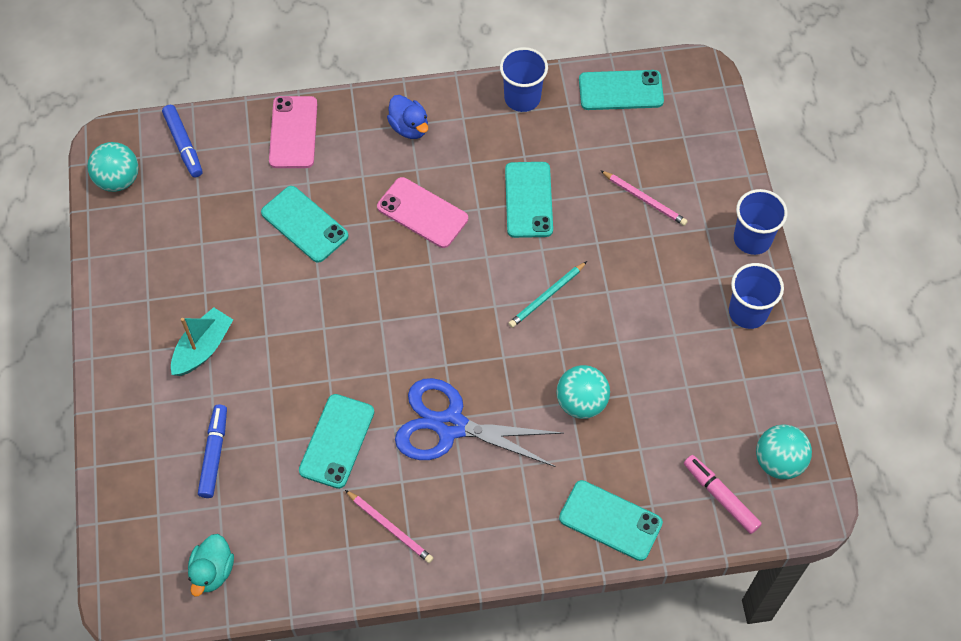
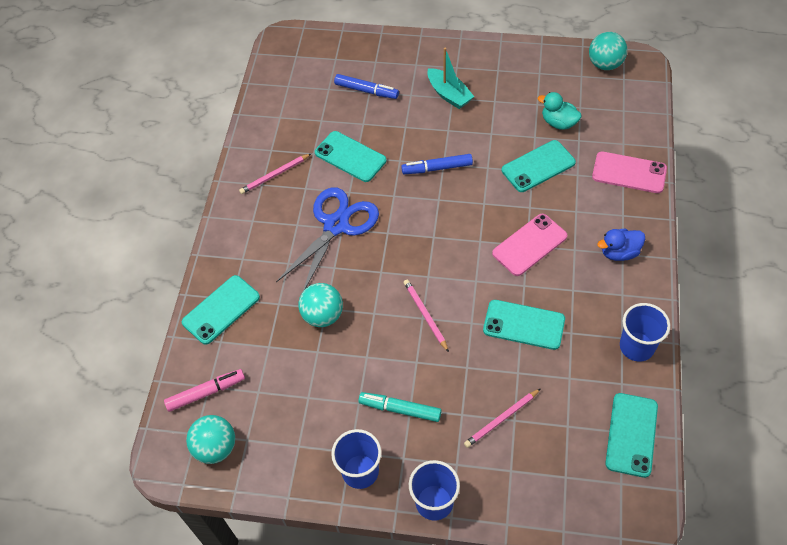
camera: 110 degrees right, 5 degrees down
(183, 144) = (630, 104): blue marker -> blue marker (437, 168)
(213, 571) = (286, 80): turquoise duck -> turquoise duck (558, 123)
(547, 296) = (425, 315): turquoise pencil -> pink pencil
(667, 292) = (400, 409): none -> turquoise marker

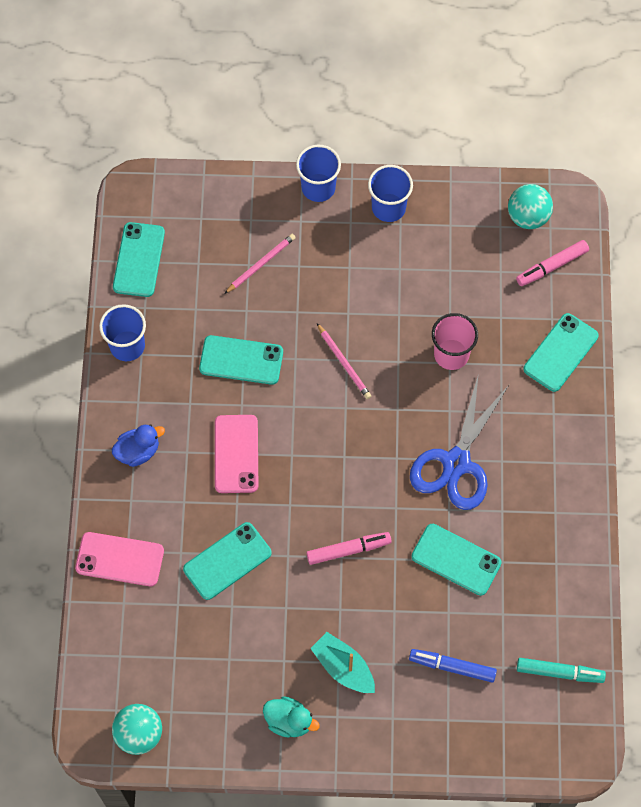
camera: 170 degrees right, 10 degrees up
(274, 175) = (543, 526): pink pencil -> none
(323, 315) = (451, 354): turquoise ball -> pink cup
(400, 409) = (358, 265): turquoise marker -> turquoise marker (559, 672)
(437, 168) = (348, 550): blue marker -> pink marker
(529, 245) = (236, 454): pink phone -> pink phone turned 45 degrees counterclockwise
(558, 123) = (202, 630): turquoise duck -> turquoise duck (289, 721)

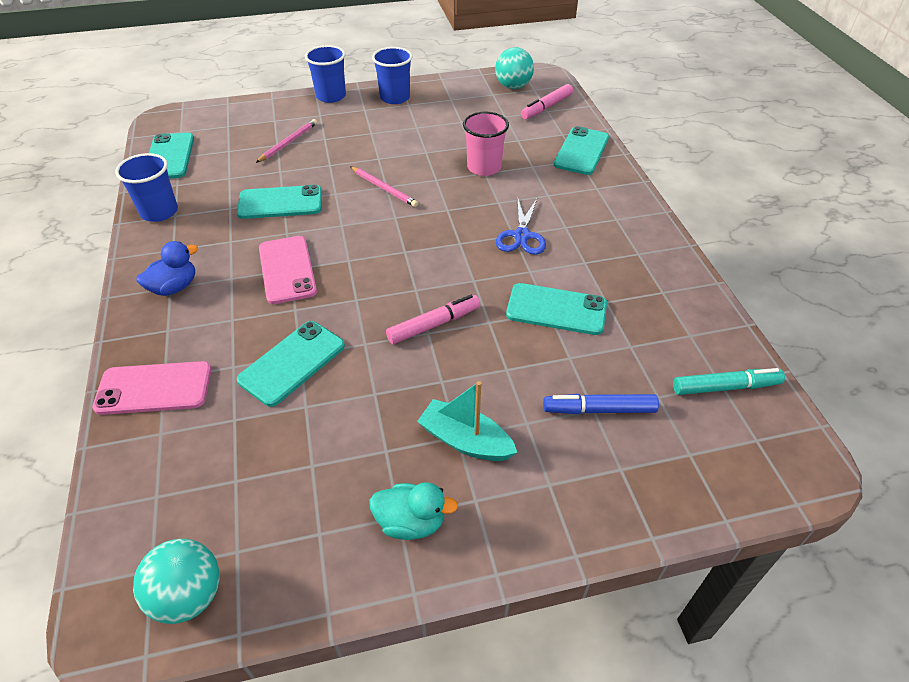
camera: 15 degrees left, 20 degrees down
(456, 463) = (522, 236): blue scissors -> blue scissors, size x0.60

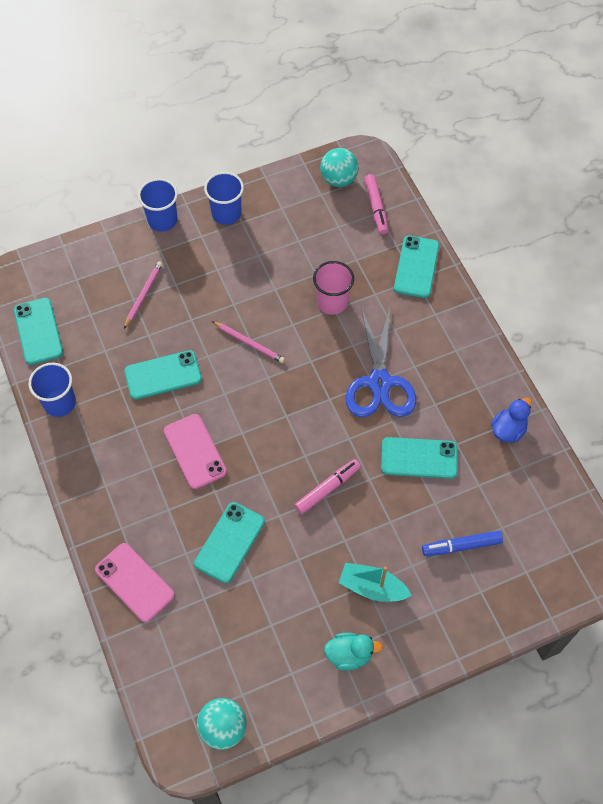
camera: 10 degrees left, 15 degrees up
(154, 388) = (134, 582): pink phone -> pink phone turned 60 degrees clockwise
(174, 287) = (109, 485): blue duck -> blue duck (508, 430)
(522, 236) = (379, 382): blue scissors -> blue scissors, size x1.67
(546, 107) = (376, 207): pink marker -> pink marker turned 45 degrees counterclockwise
(725, 387) = (548, 511): turquoise marker -> none

